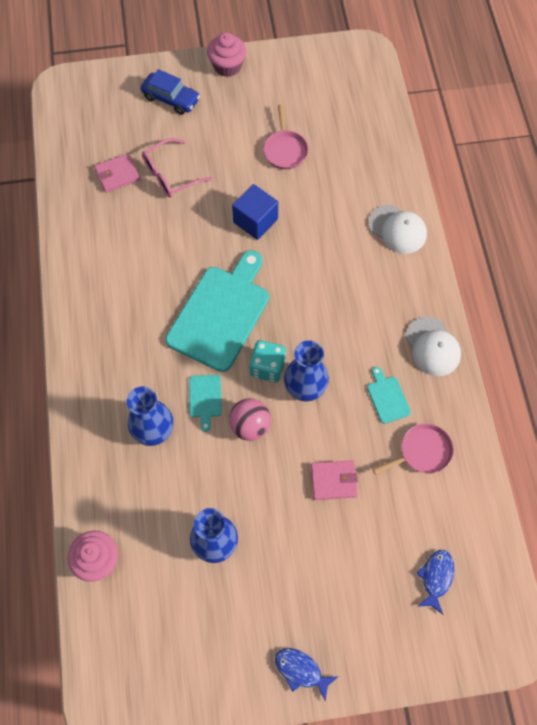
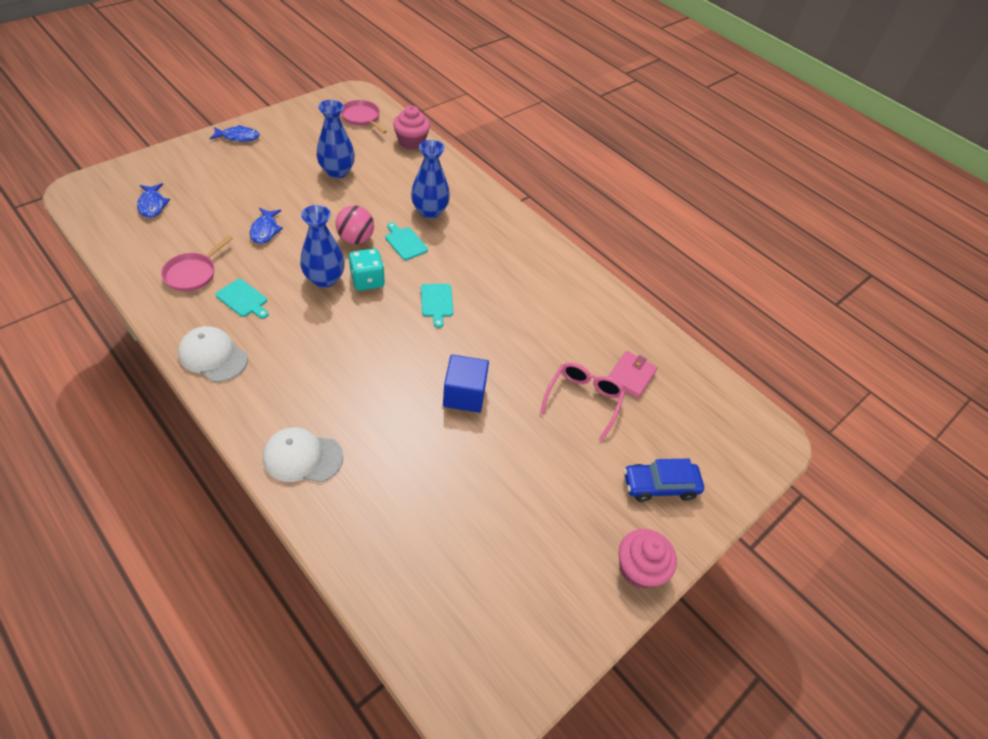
camera: 140 degrees right, 15 degrees down
(221, 314) = (437, 302): turquoise cutting board -> turquoise cutting board, size x0.43
(285, 150) = (488, 489): pink pan -> pink pan (362, 118)
(333, 481) = (265, 230): pink wallet -> blue fish

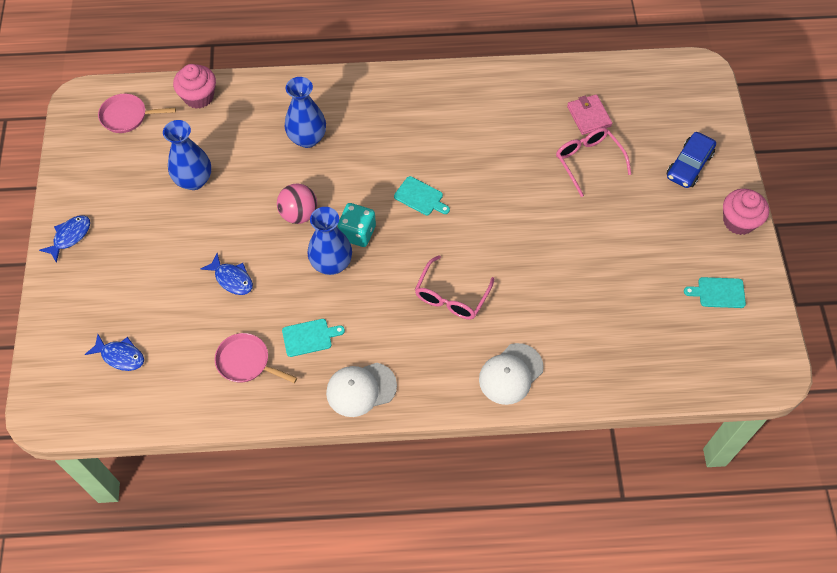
camera: 45 degrees left, 10 degrees up
(193, 273) = (246, 362): pink pan -> pink pan turned 135 degrees clockwise
(353, 371) = (451, 296): none -> pink glasses
(405, 242) = (332, 179): turquoise cutting board -> turquoise cutting board (718, 292)
(464, 394) = (528, 234): blue cube -> none

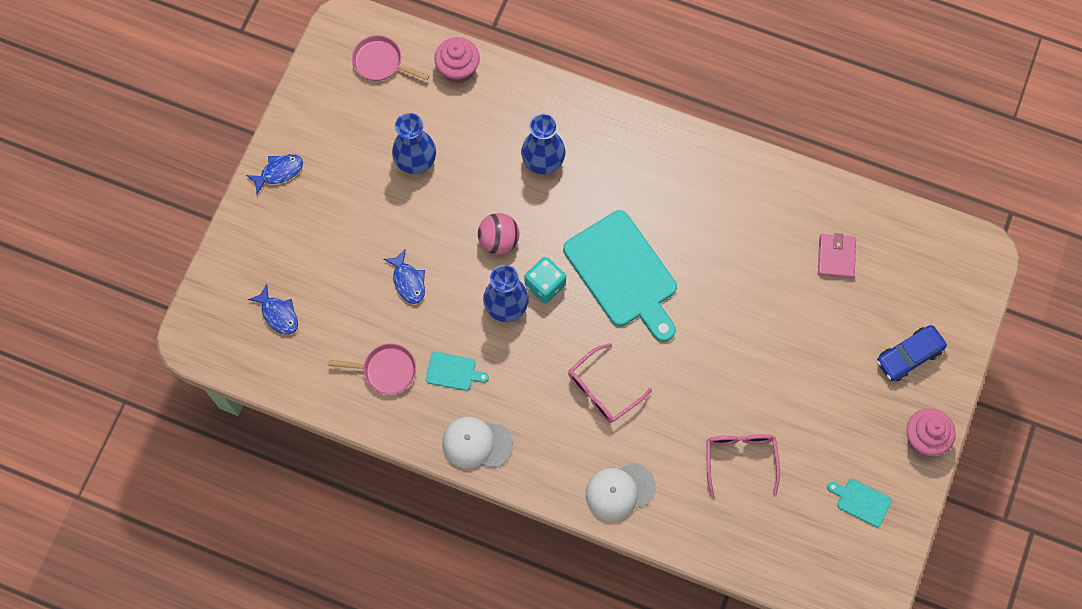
camera: 25 degrees right, 10 degrees up
(246, 362) = (386, 370): pink pan -> pink pan turned 135 degrees clockwise
(420, 197) = (623, 273): turquoise cutting board -> turquoise cutting board, size x2.34
(588, 161) = (808, 306): pink glasses -> pink glasses (740, 459)

